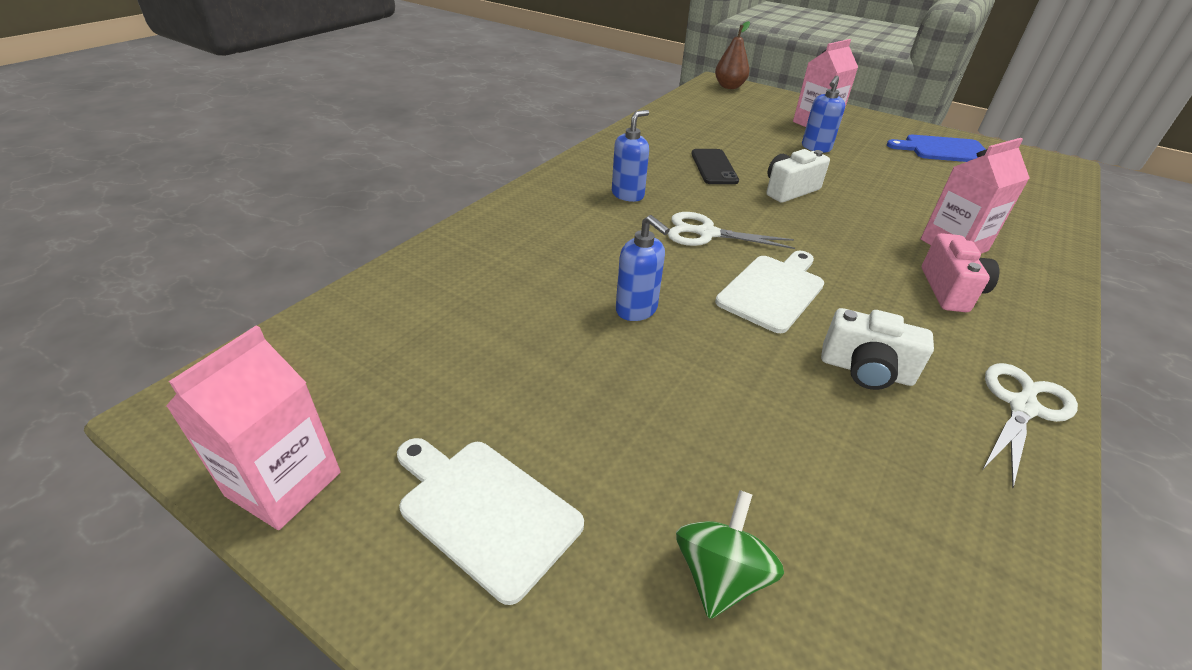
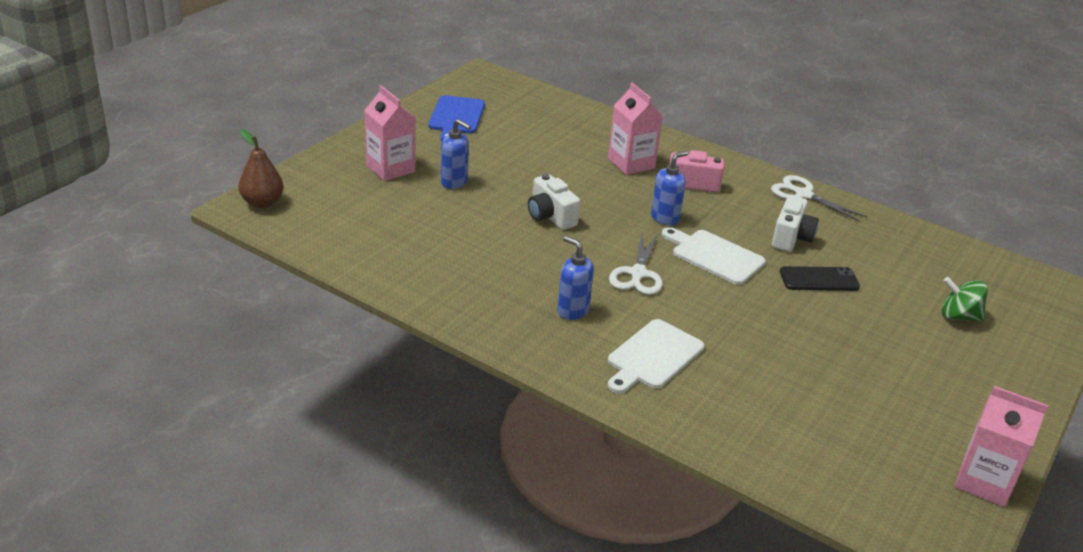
camera: 90 degrees left, 5 degrees down
(485, 510) = (961, 394): white cutting board -> white cutting board (653, 356)
(637, 310) = (758, 322): blue soap dispenser -> blue soap dispenser (665, 218)
(714, 167) = (504, 250): black phone -> black phone (819, 279)

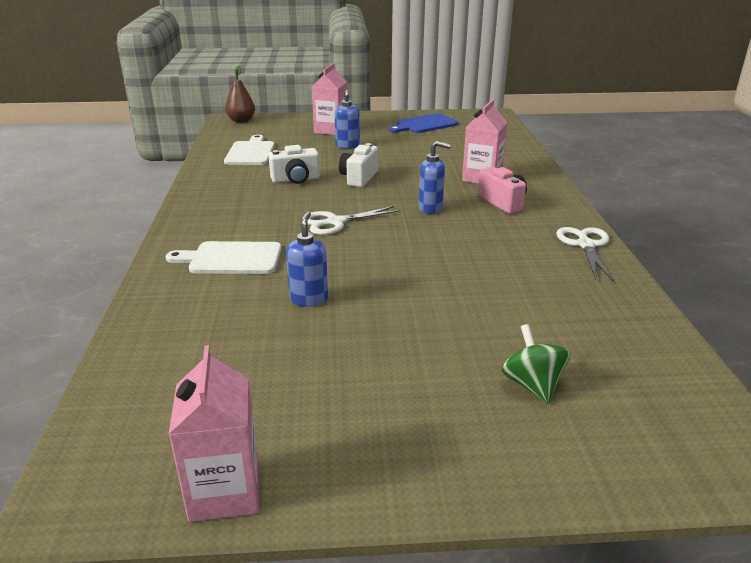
camera: 55 degrees right, 5 degrees down
(572, 311) = (251, 217): blue soap dispenser -> blue soap dispenser (309, 299)
(714, 256) = (412, 239): white cutting board -> white cutting board (251, 152)
(791, 238) = (502, 260): white camera -> white camera (296, 180)
(819, 279) = (458, 290): black phone -> none

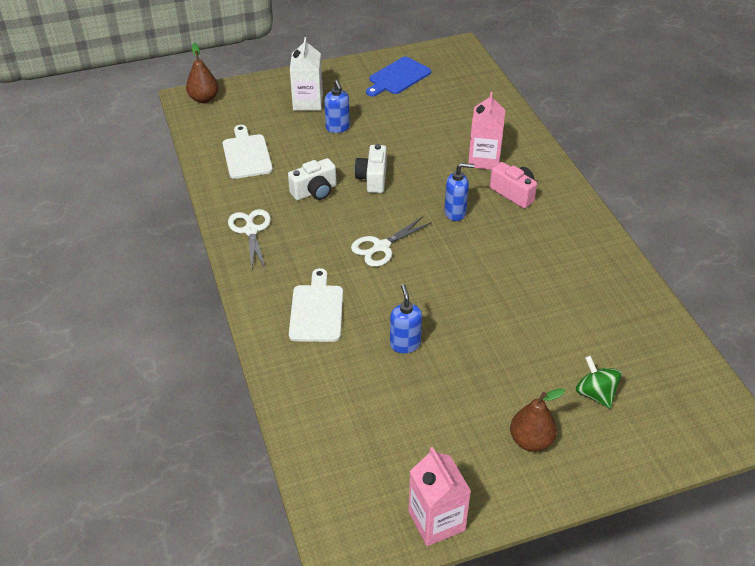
camera: 15 degrees left, 15 degrees up
(231, 258) = (317, 310): white cutting board -> white cutting board turned 105 degrees clockwise
(331, 130) = (308, 102): pink carton -> white carton
(416, 420) = (531, 440): none -> brown pear
(585, 245) = (596, 238): white scissors -> white scissors (251, 230)

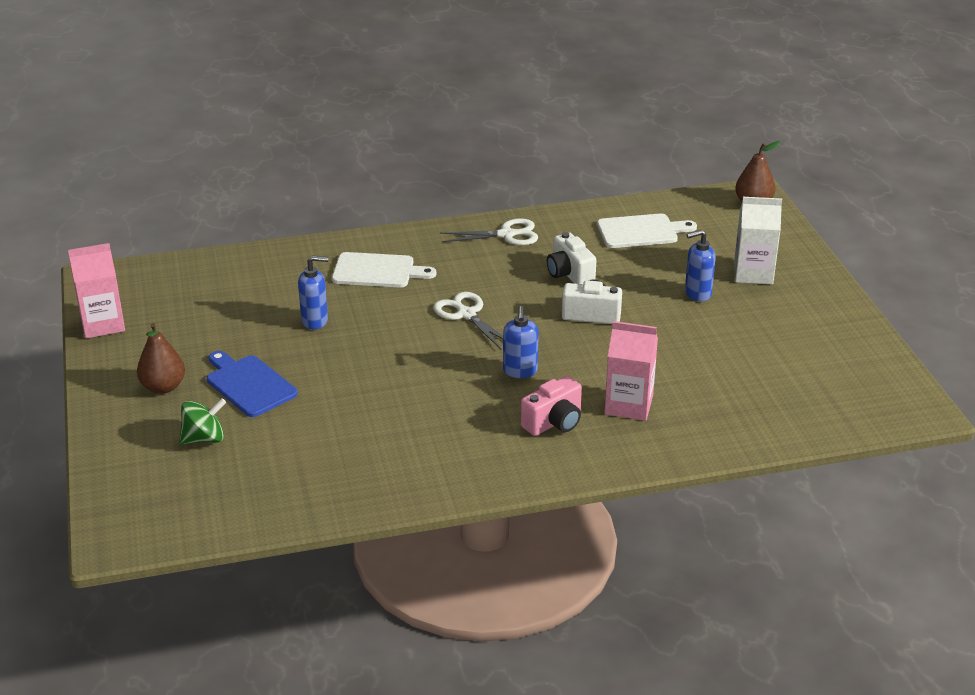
camera: 95 degrees right, 10 degrees down
(398, 77) = (824, 347): blue cutting board -> blue cutting board (249, 384)

